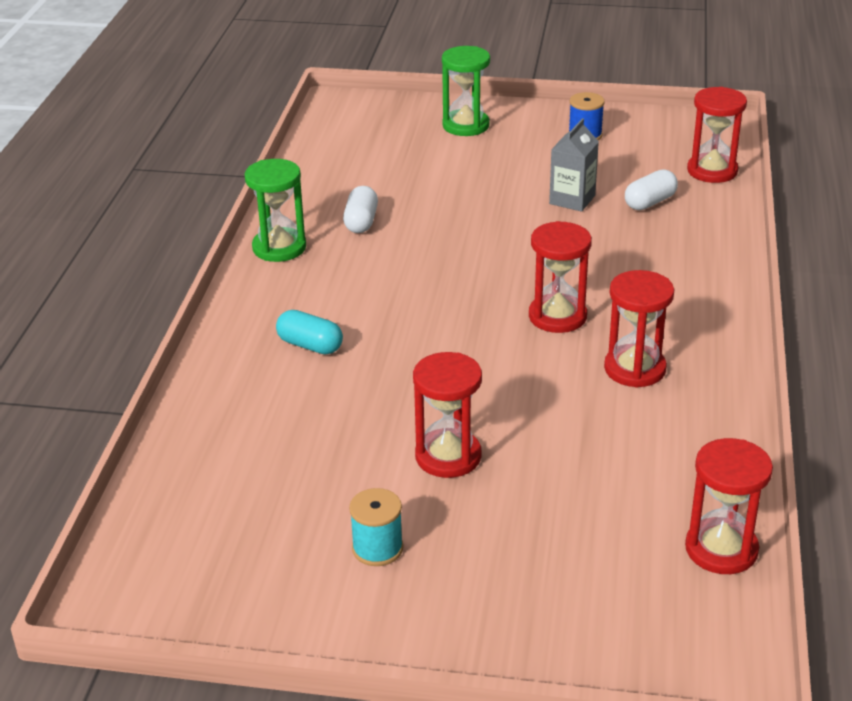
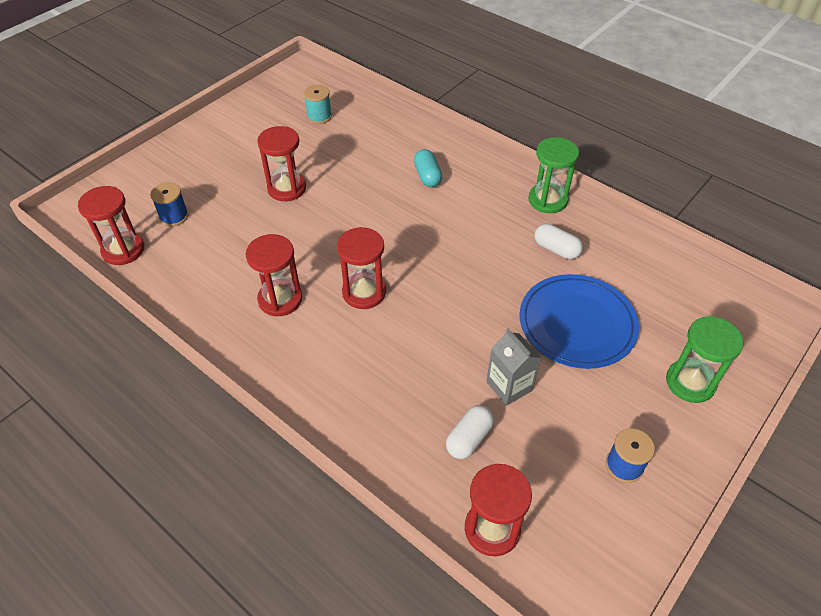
camera: 120 degrees right, 15 degrees up
(310, 345) = (427, 176): turquoise capsule -> turquoise capsule turned 75 degrees counterclockwise
(377, 548) = (252, 143): turquoise spool -> turquoise spool (319, 116)
(457, 186) = (577, 323): none -> blue plate
(612, 538) = (174, 216): none -> blue spool
(650, 202) = (469, 438): white capsule -> white capsule turned 45 degrees clockwise

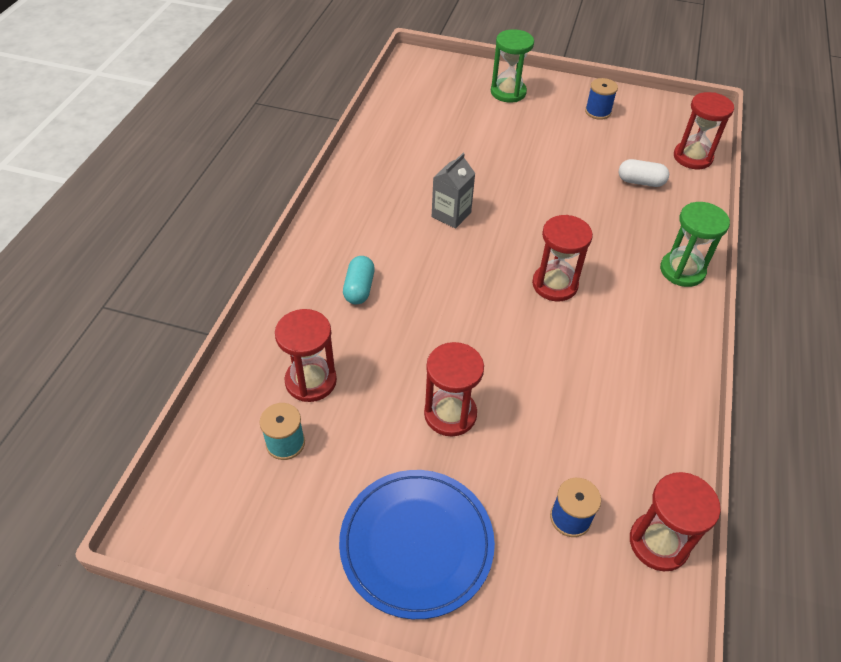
camera: 115 degrees left, 0 degrees up
(280, 299) = (609, 345): red hourglass -> red hourglass (311, 381)
(427, 176) = (359, 288): turquoise capsule -> turquoise capsule turned 45 degrees counterclockwise
(509, 386) = (580, 172): grey carton -> grey carton (451, 215)
(547, 200) = (350, 191): green hourglass -> green hourglass (682, 270)
(556, 249) = (416, 174): white capsule -> none
(577, 323) = (493, 149): blue plate -> blue plate (416, 544)

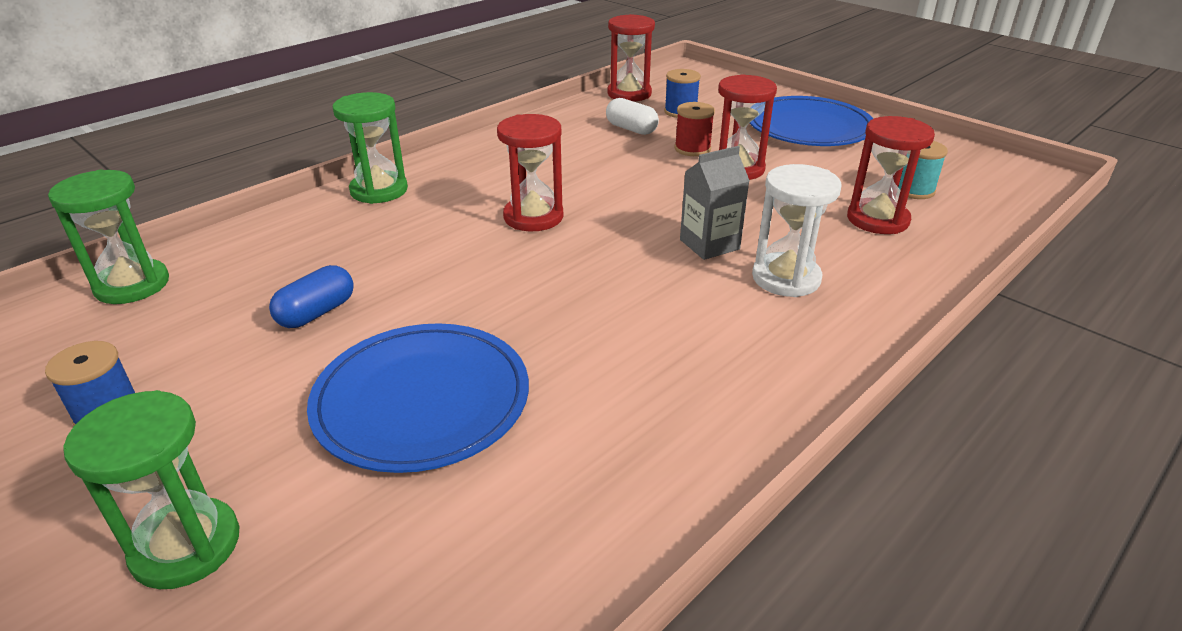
camera: 150 degrees left, 15 degrees down
(359, 288) = (786, 278): turquoise capsule -> white hourglass
(451, 215) = (587, 324): grey carton -> grey carton (709, 244)
(488, 154) = (422, 400): none -> blue plate
(508, 434) = (692, 149): none -> red spool
(586, 174) = (317, 313): none -> blue capsule
(640, 182) = (261, 279): white capsule -> white capsule (631, 129)
(692, 157) = (132, 285): red hourglass -> green hourglass

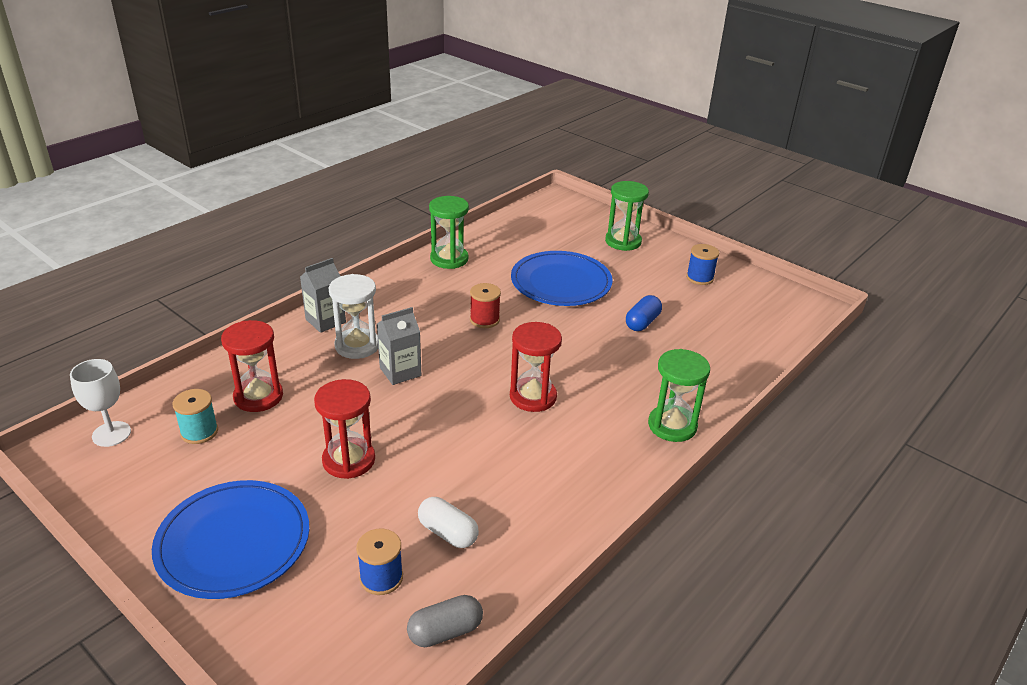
camera: 175 degrees right, 0 degrees up
(132, 285) = (768, 339): green hourglass -> green hourglass (449, 259)
(629, 94) = (445, 631): red hourglass -> grey capsule
(692, 149) = (385, 494): red spool -> red spool (484, 320)
(860, 318) = (325, 321): none -> grey carton
(1007, 189) = (111, 434): none -> white goblet

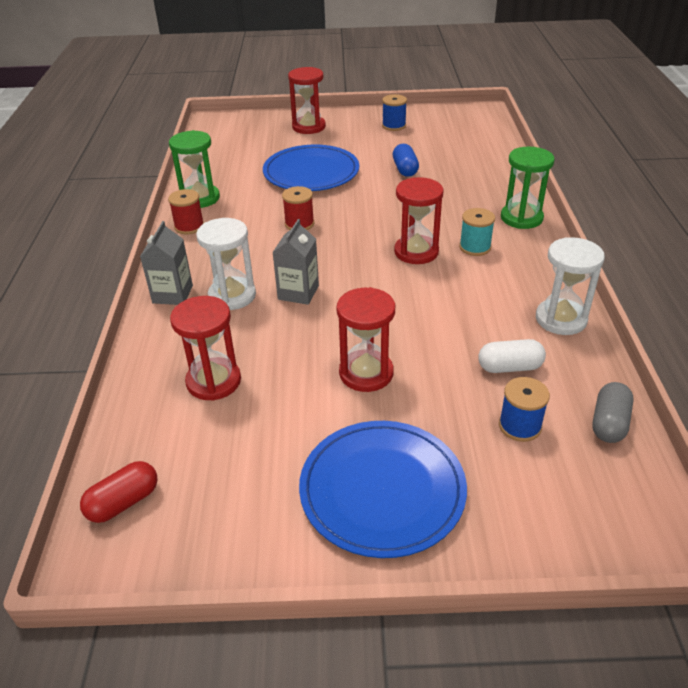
camera: 40 degrees left, 5 degrees up
(111, 434) = (123, 502): white goblet -> red capsule
(199, 432) = (208, 440): turquoise spool -> turquoise spool (475, 247)
(409, 277) = (189, 226): none -> red spool
(552, 529) = (561, 319): none -> white hourglass
(623, 241) = (309, 127): green hourglass -> red hourglass

